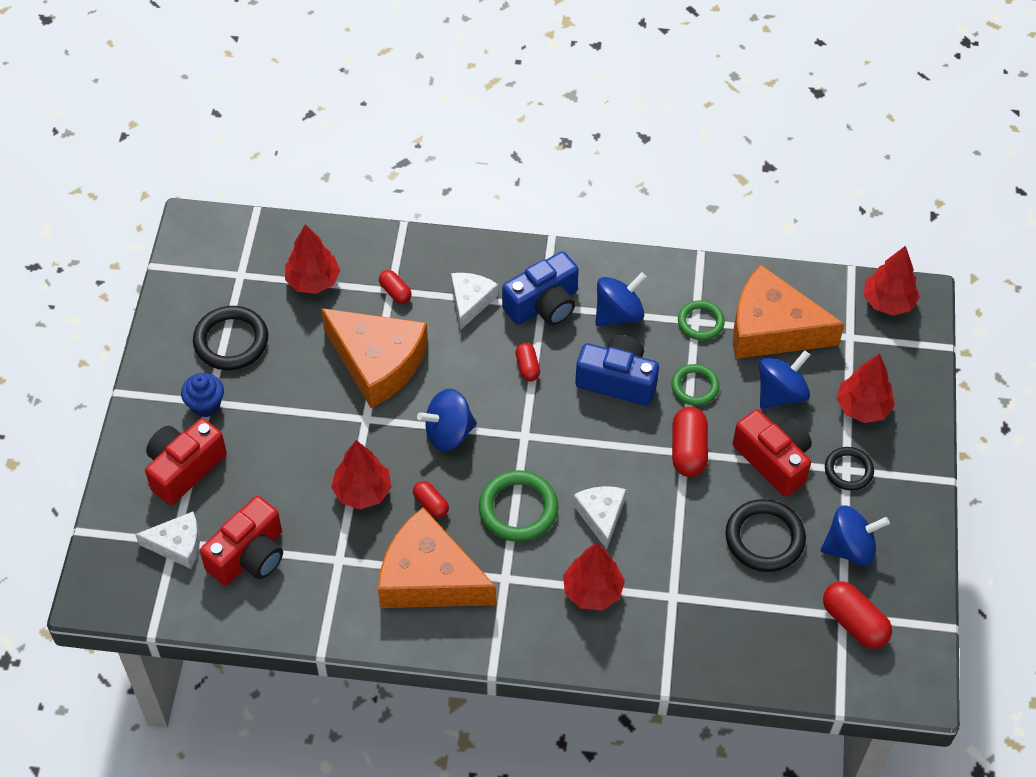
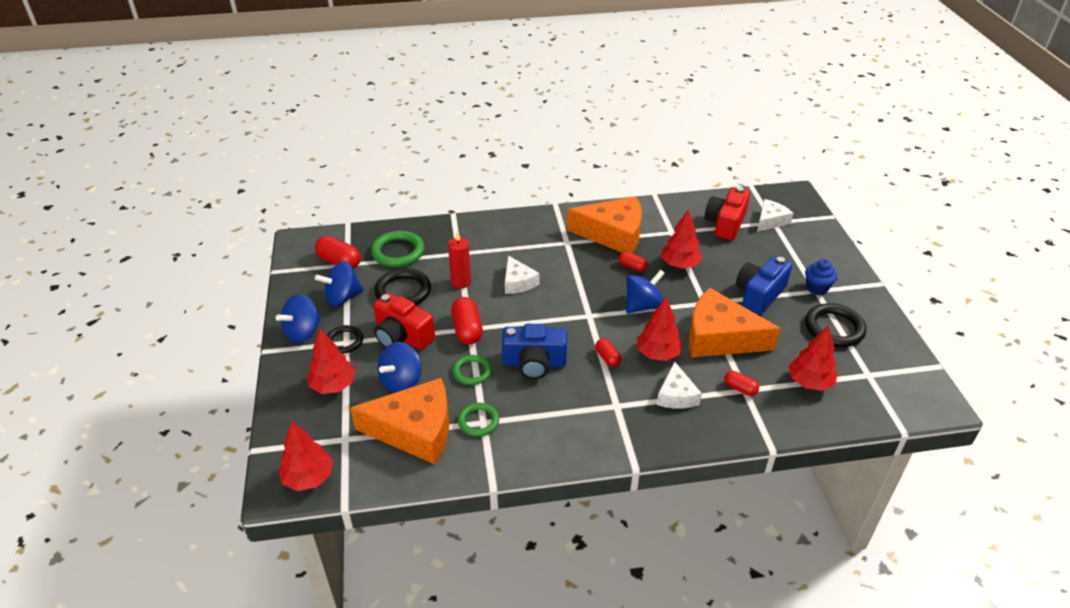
camera: 165 degrees right, 15 degrees down
(178, 544) = (770, 221): white cheese -> white cheese turned 150 degrees clockwise
(184, 469) = (799, 254): red camera -> none
(518, 509) = (574, 275): green ring -> green ring (398, 252)
(543, 305) = (615, 406): blue camera -> blue camera (759, 295)
(592, 591) = (510, 246): red tree -> red tree (658, 354)
(618, 314) = (550, 413): blue spinning top -> blue spinning top (303, 332)
(680, 536) = (461, 282): none -> red candle

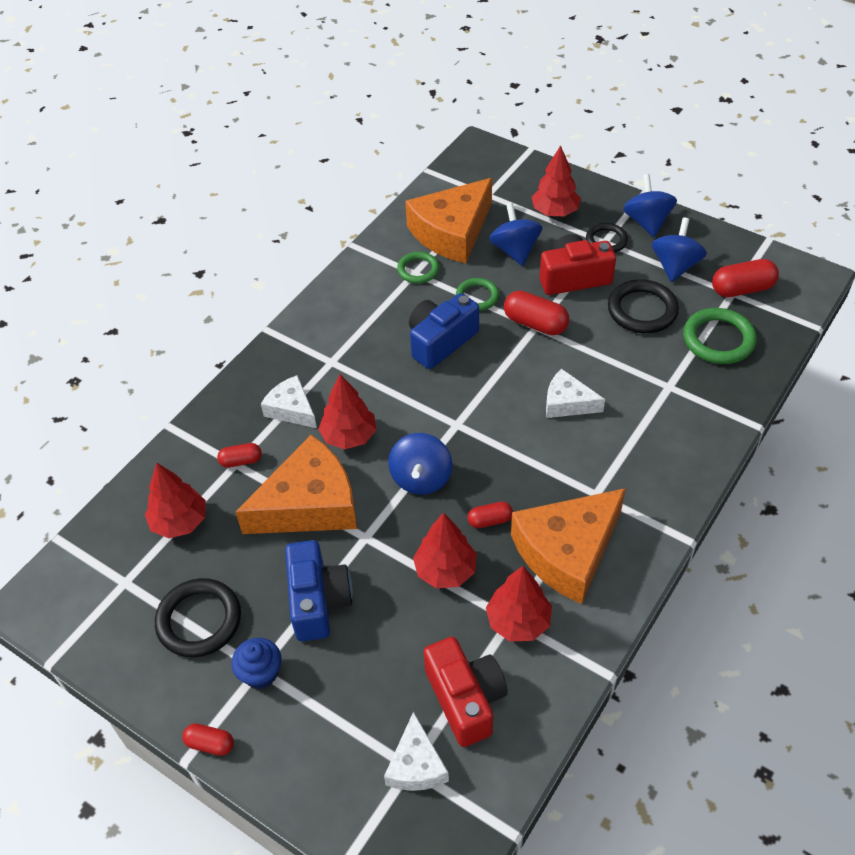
camera: 135 degrees right, 10 degrees up
(309, 478) = (471, 163): red tree -> red tree (518, 621)
(461, 282) = (614, 359): red candle -> none
(607, 358) = (388, 395): red capsule -> red capsule (210, 744)

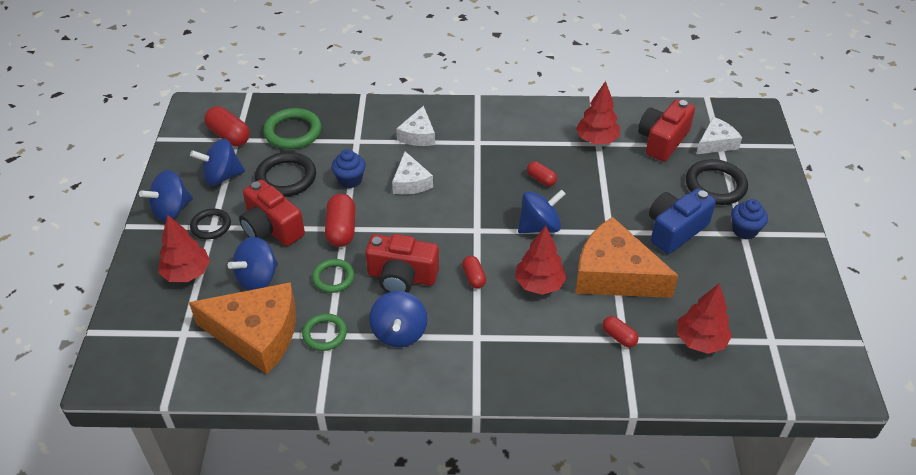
camera: 125 degrees left, 5 degrees down
(199, 620) = (749, 281): black ring -> black ring (715, 185)
(210, 744) = (804, 228): red capsule -> red capsule (474, 277)
(291, 409) = (545, 334): white cheese -> white cheese (418, 135)
(379, 314) = (399, 333): none -> blue spinning top
(440, 341) = (402, 277): blue camera -> red camera
(445, 570) = (595, 183): red tree -> none
(567, 552) = (531, 138): orange cheese -> none
(604, 356) = (350, 180): none -> blue cupcake

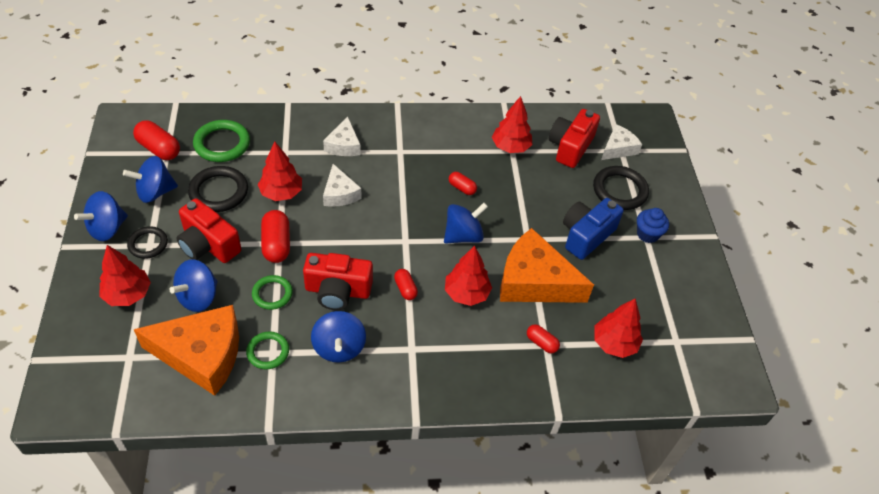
camera: 10 degrees left, 5 degrees up
(350, 180) = (281, 193): blue cupcake -> red tree

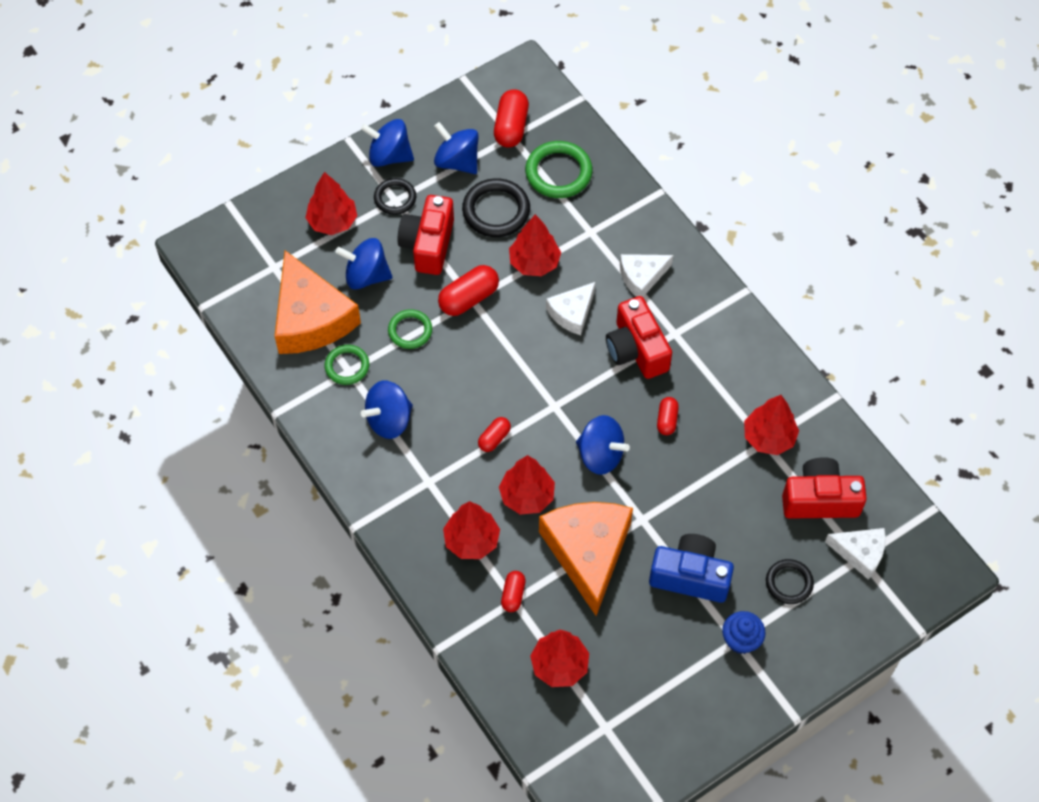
camera: 65 degrees right, 10 degrees up
(337, 291) = (451, 382): red camera -> red camera (636, 349)
(480, 346) = (471, 540): none -> red tree
(619, 190) = (789, 583): black ring -> black ring, size x0.63

